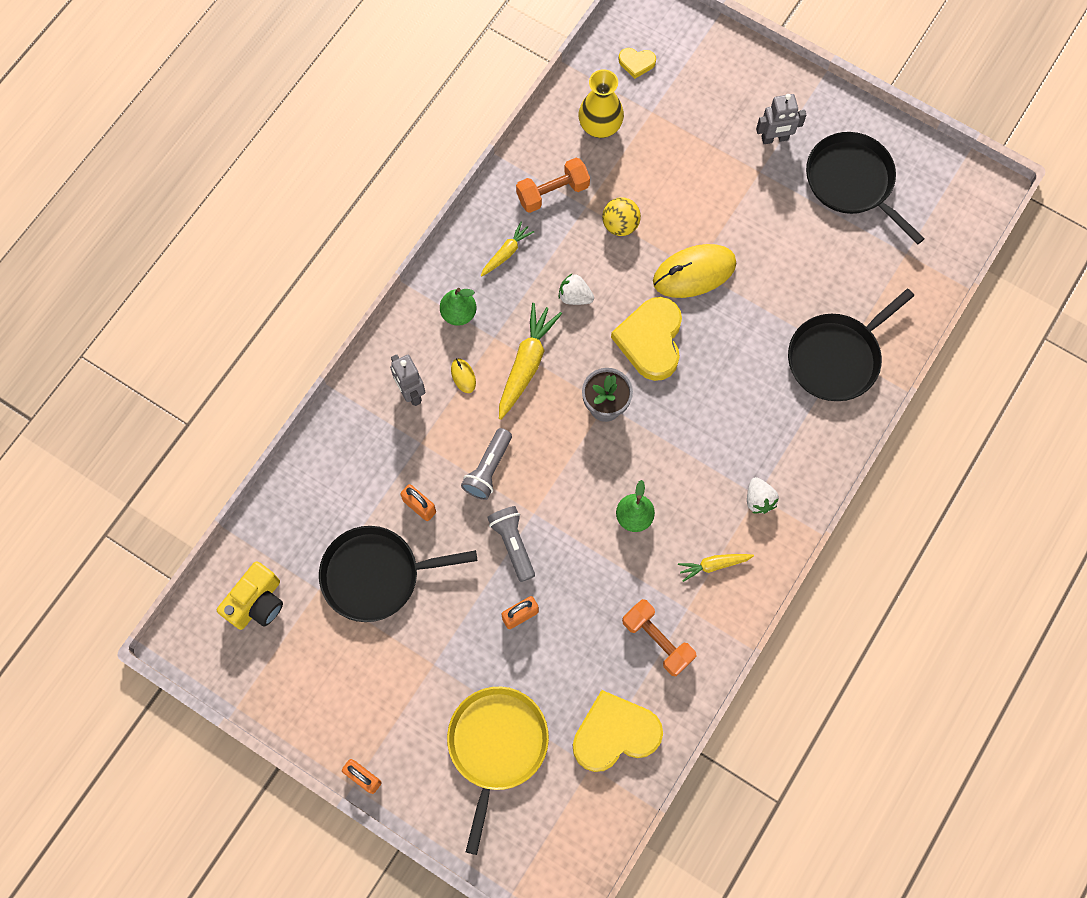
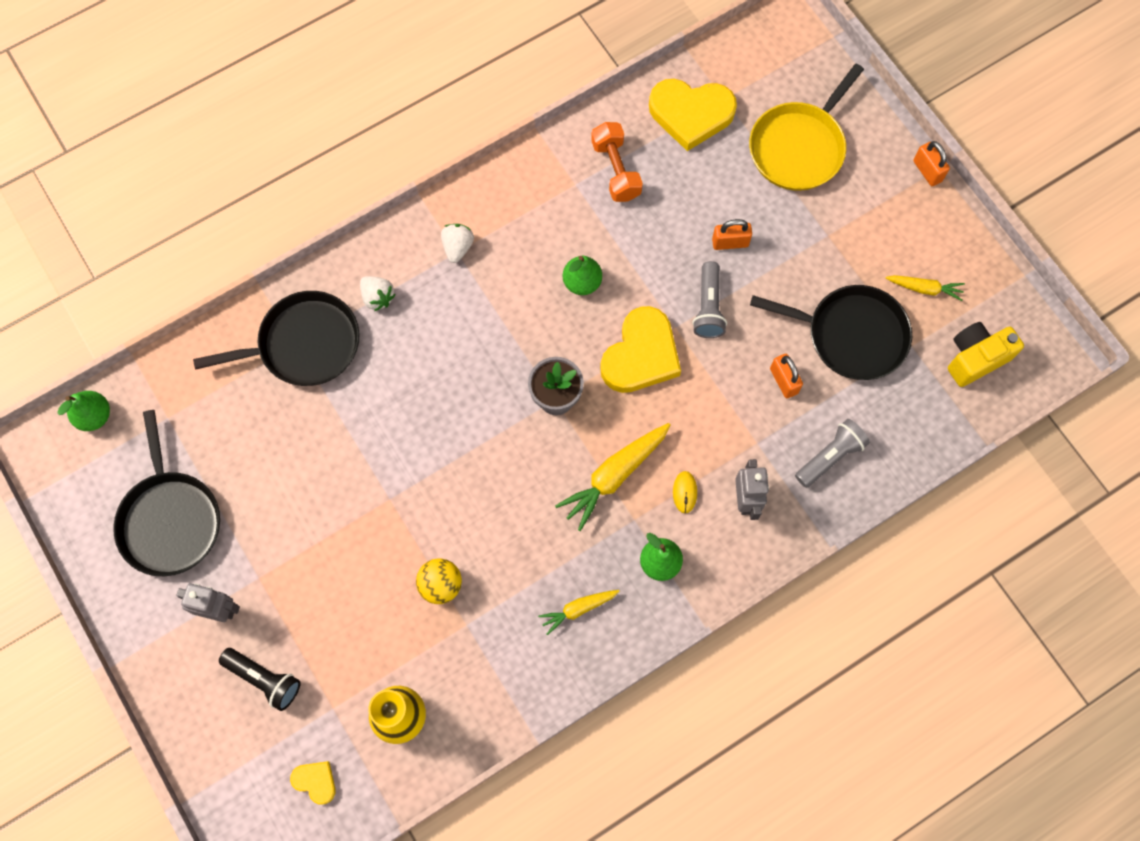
camera: 155 degrees left, 0 degrees up
(488, 469) = (701, 387): grey flashlight -> grey flashlight (830, 457)
(553, 192) = (494, 658): orange dumbbell -> none
(575, 296) = (529, 526): white strawberry -> white strawberry (377, 297)
(651, 340) = (476, 444): yellow heart -> yellow heart (641, 355)
(694, 273) = (393, 495): yellow mouse -> none
(712, 108) = (264, 679): none -> black flashlight
(713, 565) = (531, 209): yellow carrot -> yellow carrot (924, 288)
(963, 229) = (94, 416): none -> green pear

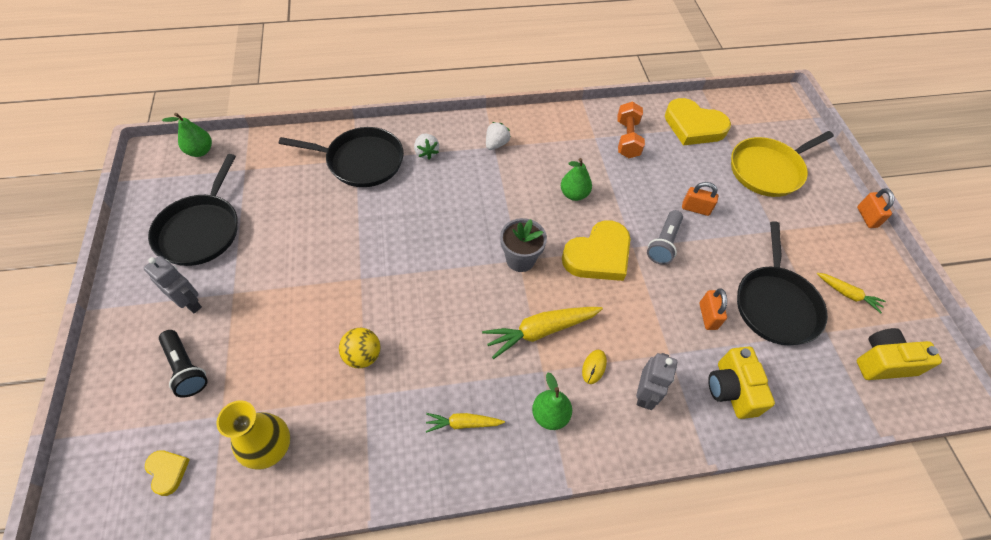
camera: 20 degrees right, 15 degrees down
(830, 457) = (731, 390): grey flashlight -> yellow camera
(851, 335) = (775, 304): black pan -> black pan turned 60 degrees clockwise

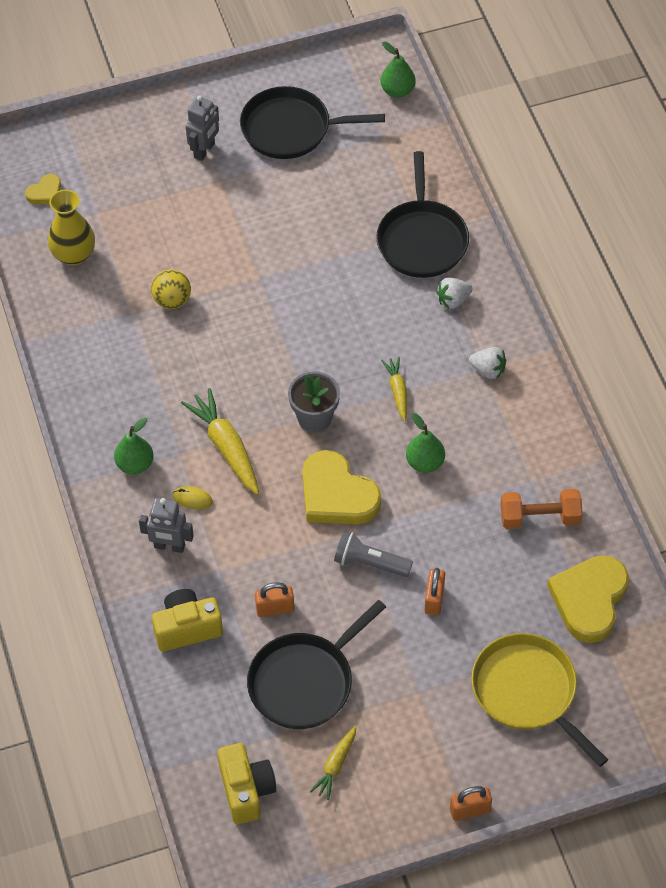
camera: 85 degrees right, 0 degrees up
(186, 368) = (137, 172): black flashlight -> none
(463, 423) = (116, 394): yellow carrot -> yellow carrot (397, 391)
(775, 304) = (305, 681): black pan -> black pan turned 45 degrees counterclockwise

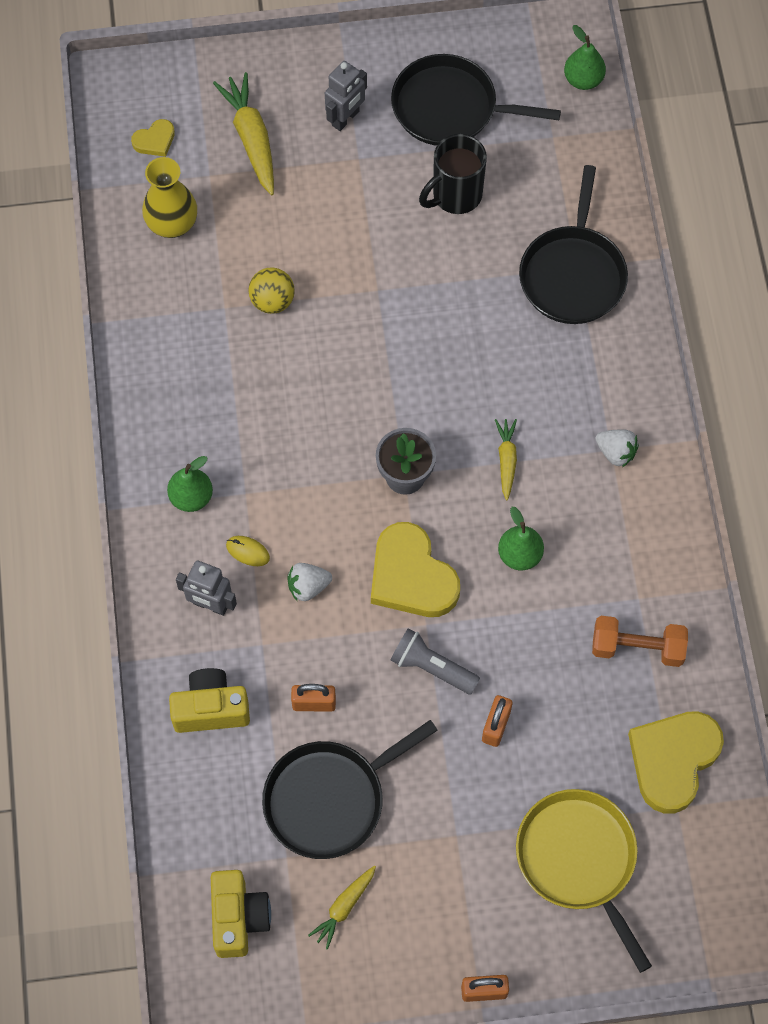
camera: 10 degrees right, 10 degrees up
(226, 447) = (298, 494): yellow carrot -> yellow carrot (251, 139)
(310, 195) = (455, 195): none -> black mug
(453, 300) = (593, 357): white strawberry -> white strawberry (308, 587)

